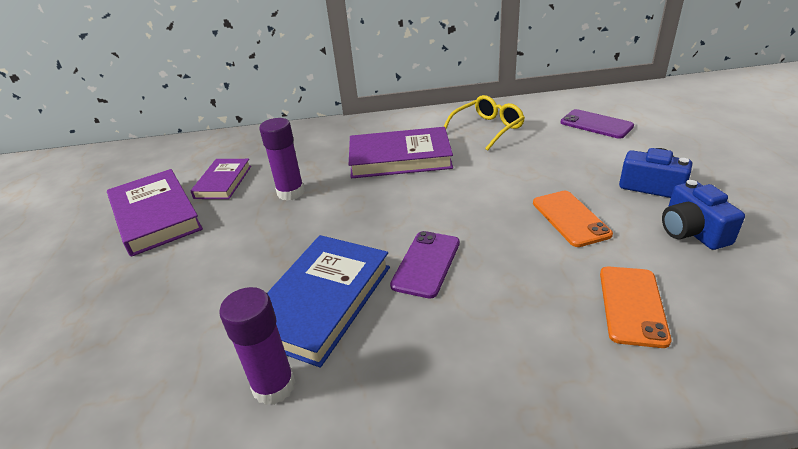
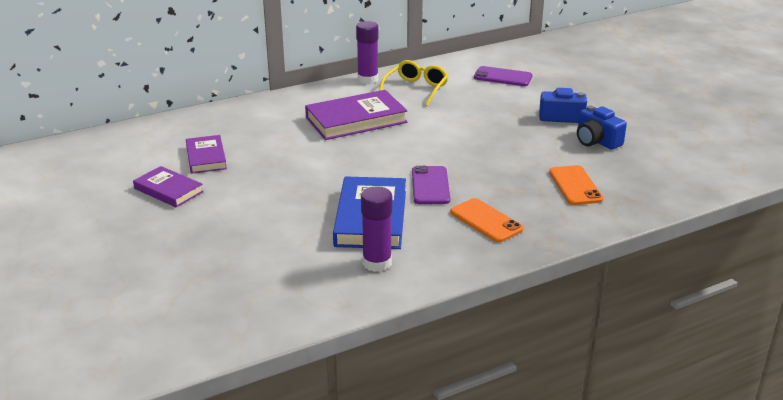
camera: 25 degrees left, 5 degrees down
(155, 216) = (168, 190): purple book -> purple book, size x0.60
(291, 193) = (280, 157): purple glue stick -> purple glue stick (368, 79)
(570, 218) = (515, 144): orange phone -> orange phone (486, 221)

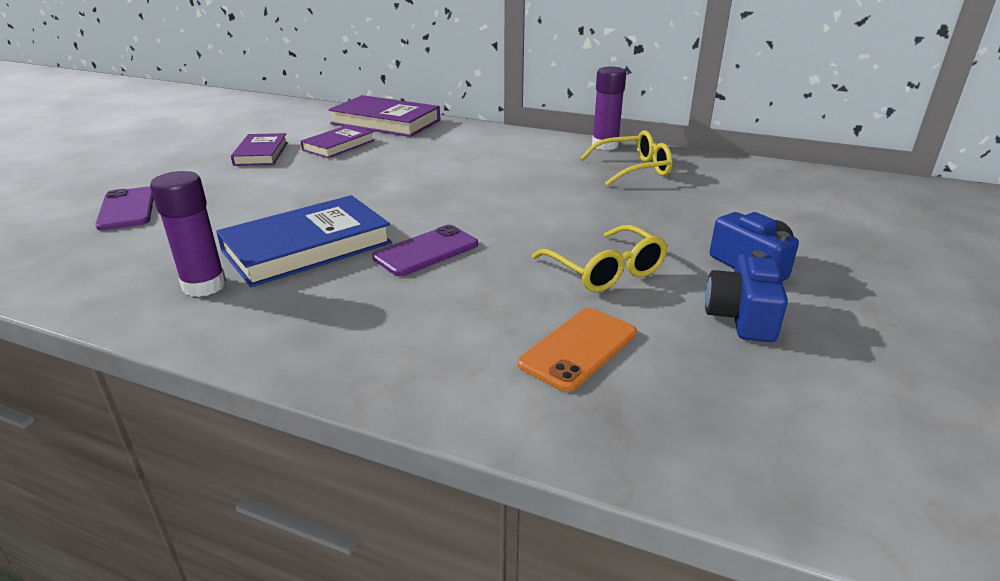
camera: 50 degrees right, 0 degrees up
(356, 120) = (511, 169): purple book -> purple book (385, 122)
(486, 221) = (383, 316): orange phone -> none
(503, 77) = (766, 196): purple phone -> purple phone (127, 209)
(519, 150) = (605, 271): none -> yellow glasses

